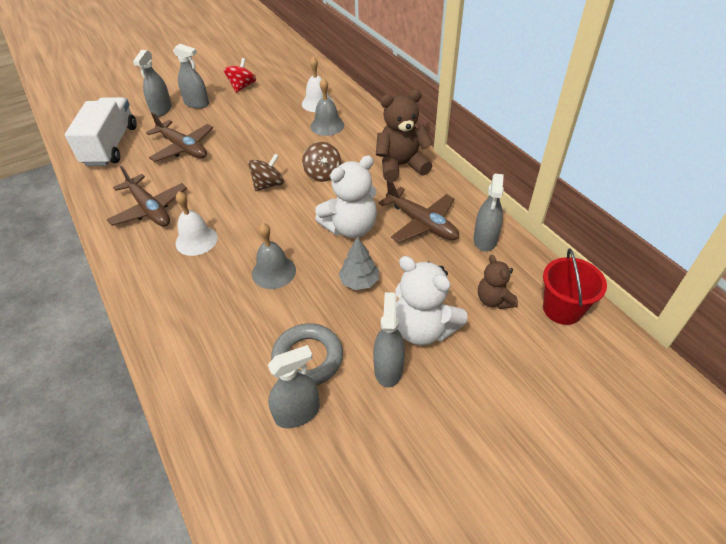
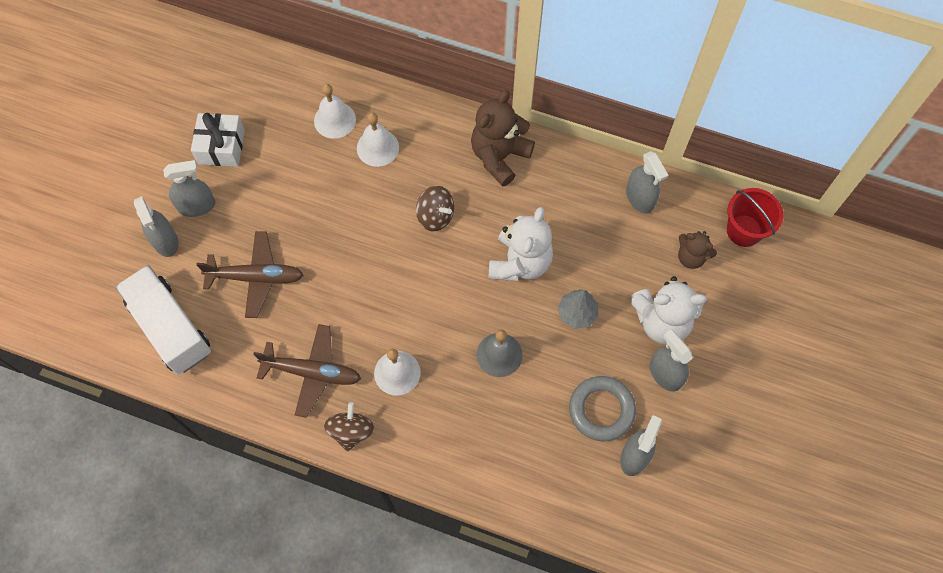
camera: 40 degrees left, 20 degrees up
(242, 87) = (221, 147): red spinning top -> white gift
(268, 184) = (396, 264): brown spinning top -> brown spinning top (351, 431)
(327, 125) = (377, 147): grey bell -> white bell
(422, 223) = (575, 215): brown plane -> none

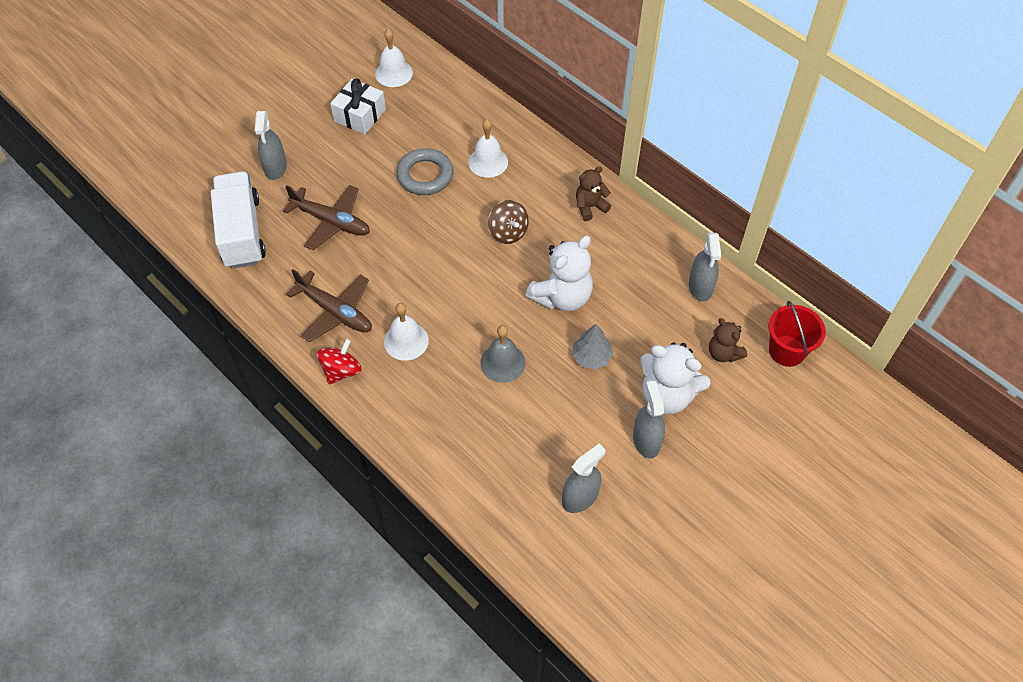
camera: 25 degrees right, 10 degrees down
(197, 206) = (315, 151): grey spray bottle -> none
(335, 120) = (464, 128): white bell -> white bell (394, 73)
(351, 431) = (341, 370): brown spinning top -> red spinning top
(499, 156) = (590, 207): brown teddy bear -> brown teddy bear, size x0.58
(601, 410) = (570, 445): grey ring -> grey ring (425, 175)

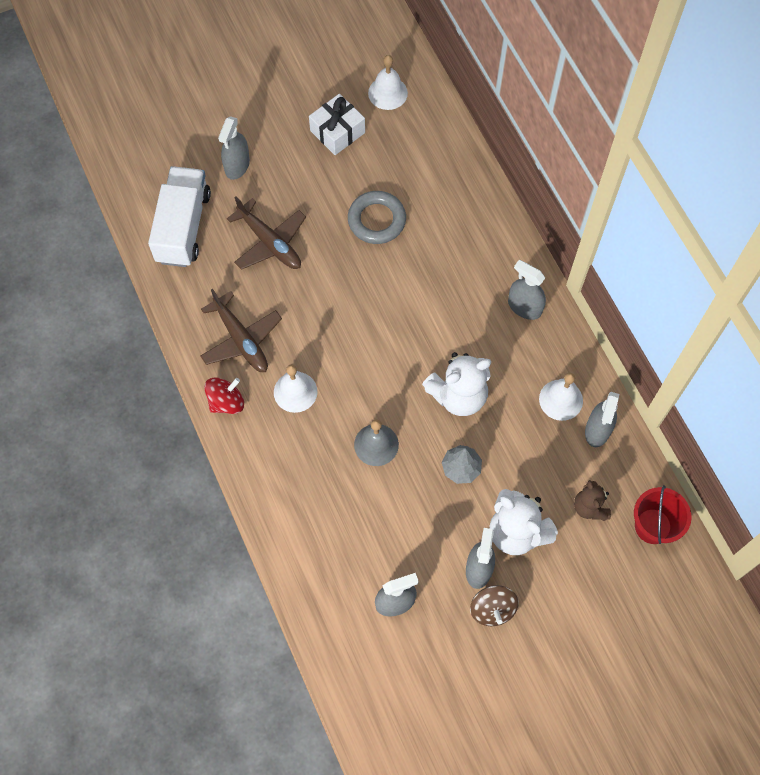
camera: 20 degrees right, 10 degrees up
(488, 162) = (443, 224): white bell -> white bell (561, 399)
(508, 232) = (433, 309): brown spinning top -> brown spinning top (492, 609)
(590, 207) = (524, 307): brown teddy bear -> grey spray bottle

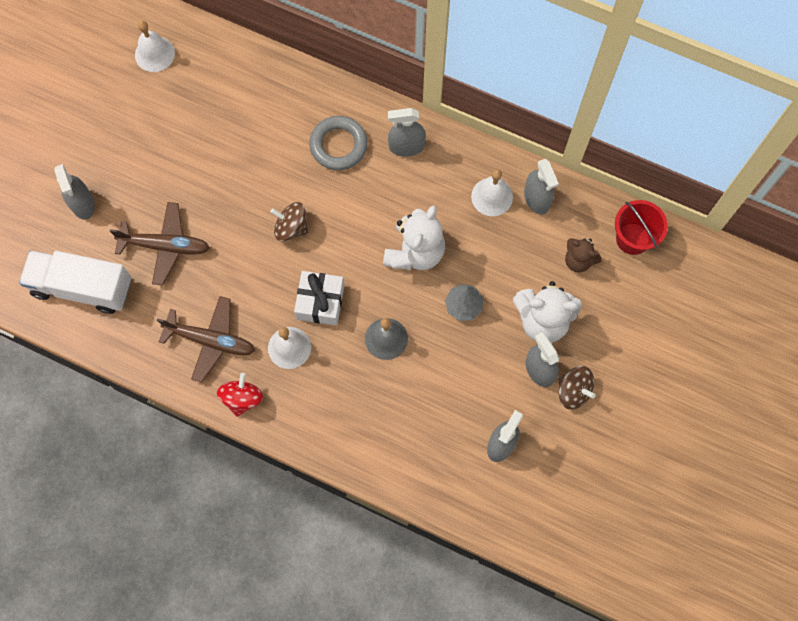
camera: 40 degrees left, 5 degrees up
(183, 227) = (82, 287): white truck -> white truck turned 45 degrees counterclockwise
(337, 132) = (141, 115): white gift -> white gift (320, 302)
(376, 220) = (235, 163): grey ring -> grey ring (338, 145)
(377, 301) = (291, 227): none -> brown spinning top

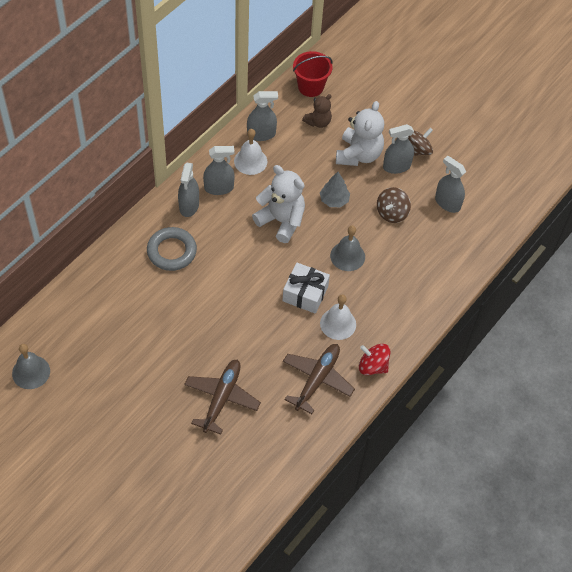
camera: 80 degrees left, 15 degrees down
(82, 204) = (160, 458): grey spray bottle -> grey spray bottle (219, 188)
(82, 287) = (241, 472): white truck -> none
(154, 54) = (31, 372): white bell -> grey bell
(291, 227) = (234, 300): brown spinning top -> brown spinning top (392, 213)

